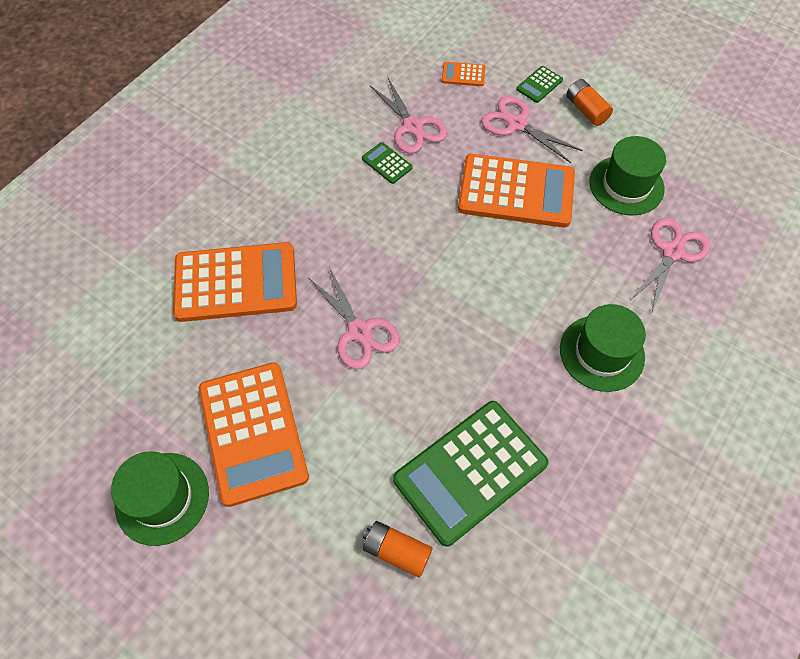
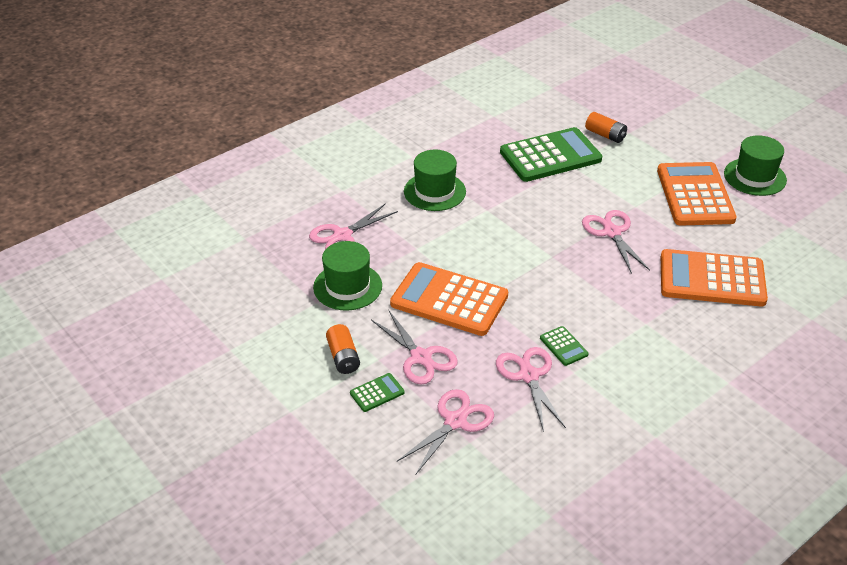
camera: 165 degrees left, 20 degrees down
(463, 75) = (455, 421): orange calculator -> pink scissors

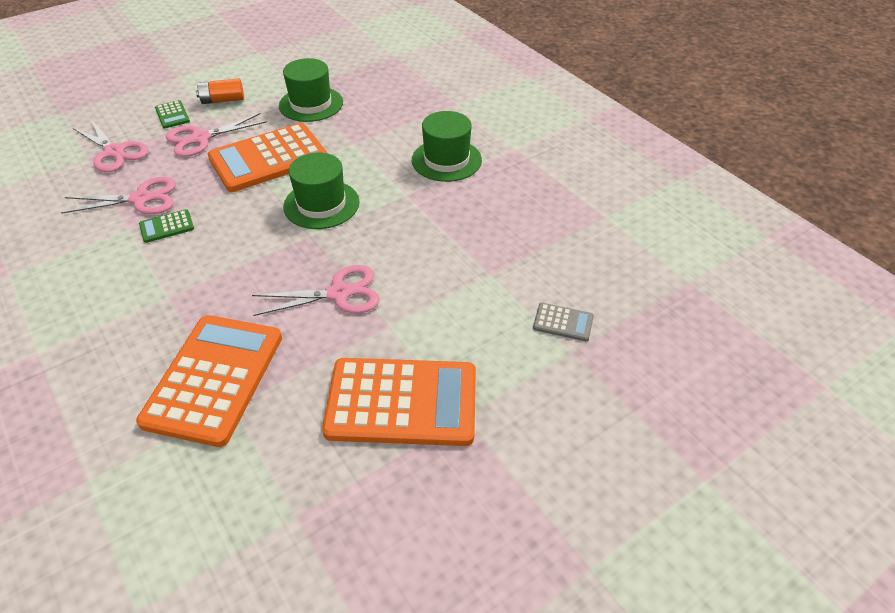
camera: 95 degrees right, 5 degrees up
(342, 235) = (385, 103): pink scissors -> none
(449, 300) = (268, 159): orange calculator -> orange calculator turned 150 degrees counterclockwise
(550, 156) = (511, 258): green calculator -> none
(605, 135) = (563, 322): orange battery -> grey calculator
(755, 177) = (438, 503): green hat -> green hat (321, 204)

